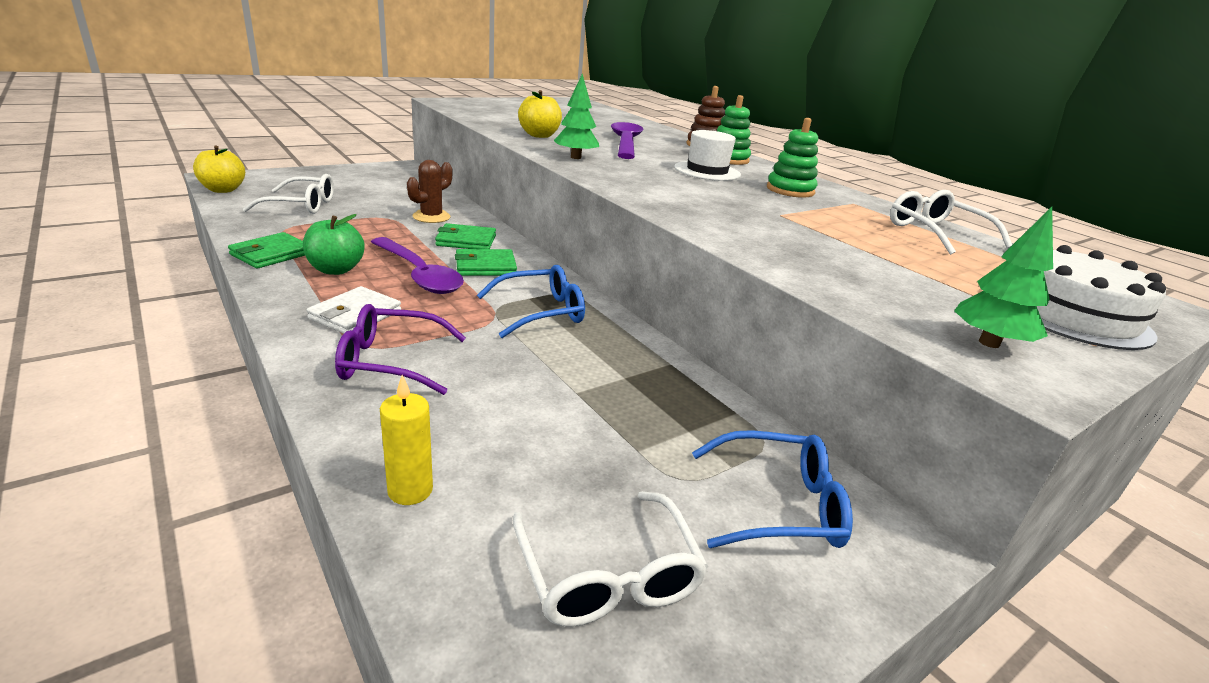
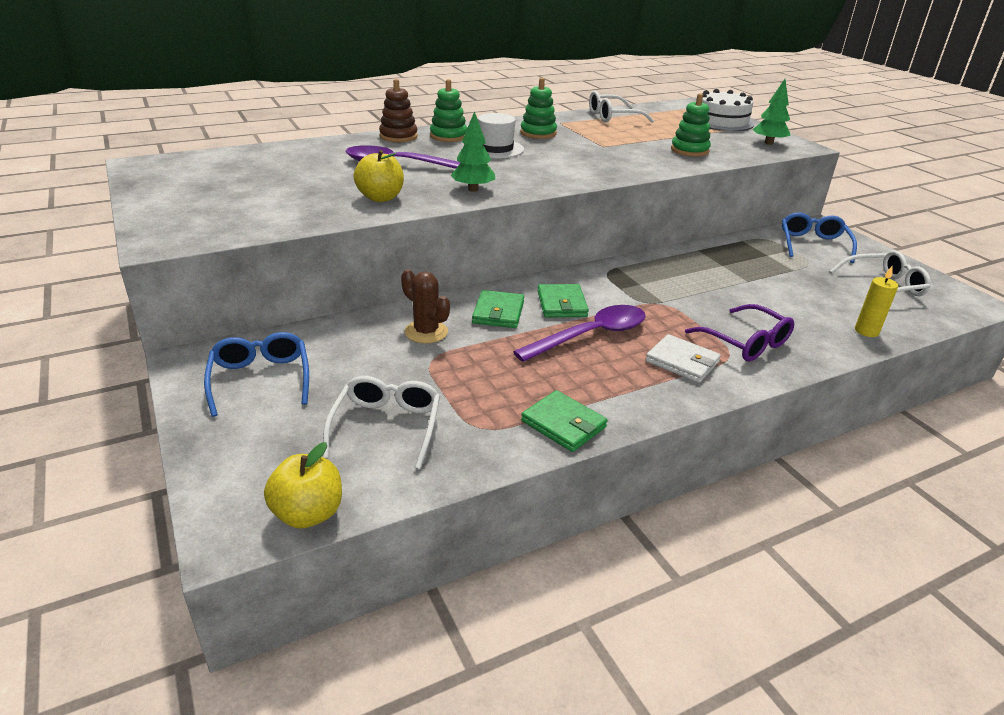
camera: 80 degrees left, 5 degrees up
(336, 270) = (593, 379): green apple -> none
(390, 361) = (746, 342): purple glasses -> purple glasses turned 45 degrees counterclockwise
(541, 312) = (643, 285): blue glasses -> blue glasses (260, 379)
(832, 263) = (689, 150): none -> green stacking toy

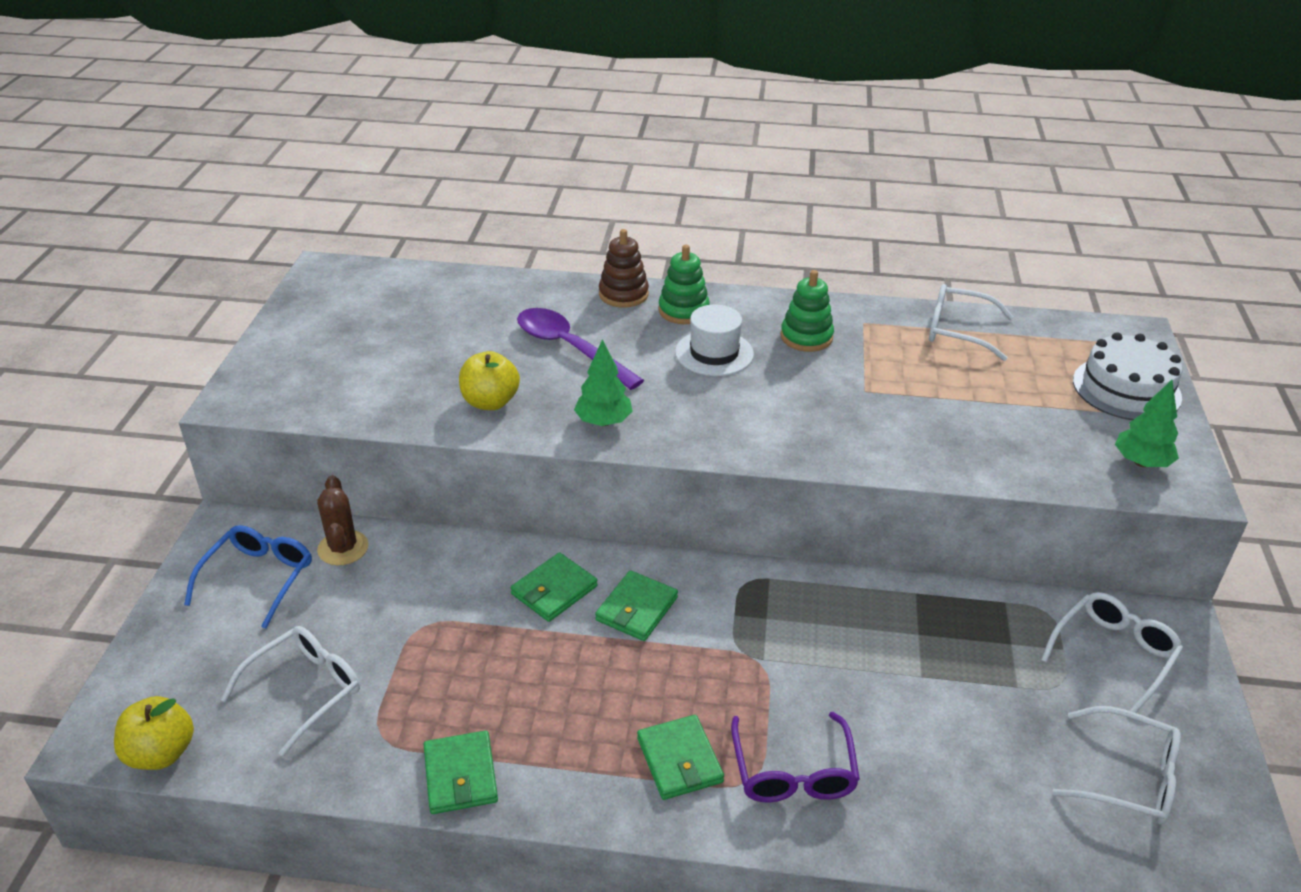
camera: 35 degrees right, 5 degrees up
(426, 332) = (454, 585): brown cactus -> brown cactus (343, 548)
(591, 335) = (619, 671): purple spoon -> none
(682, 362) = (679, 760): white wallet -> green wallet
(689, 150) = (985, 439): green stacking toy -> none
(813, 244) = (1113, 654): blue glasses -> white glasses
(866, 331) = (990, 837): yellow candle -> none

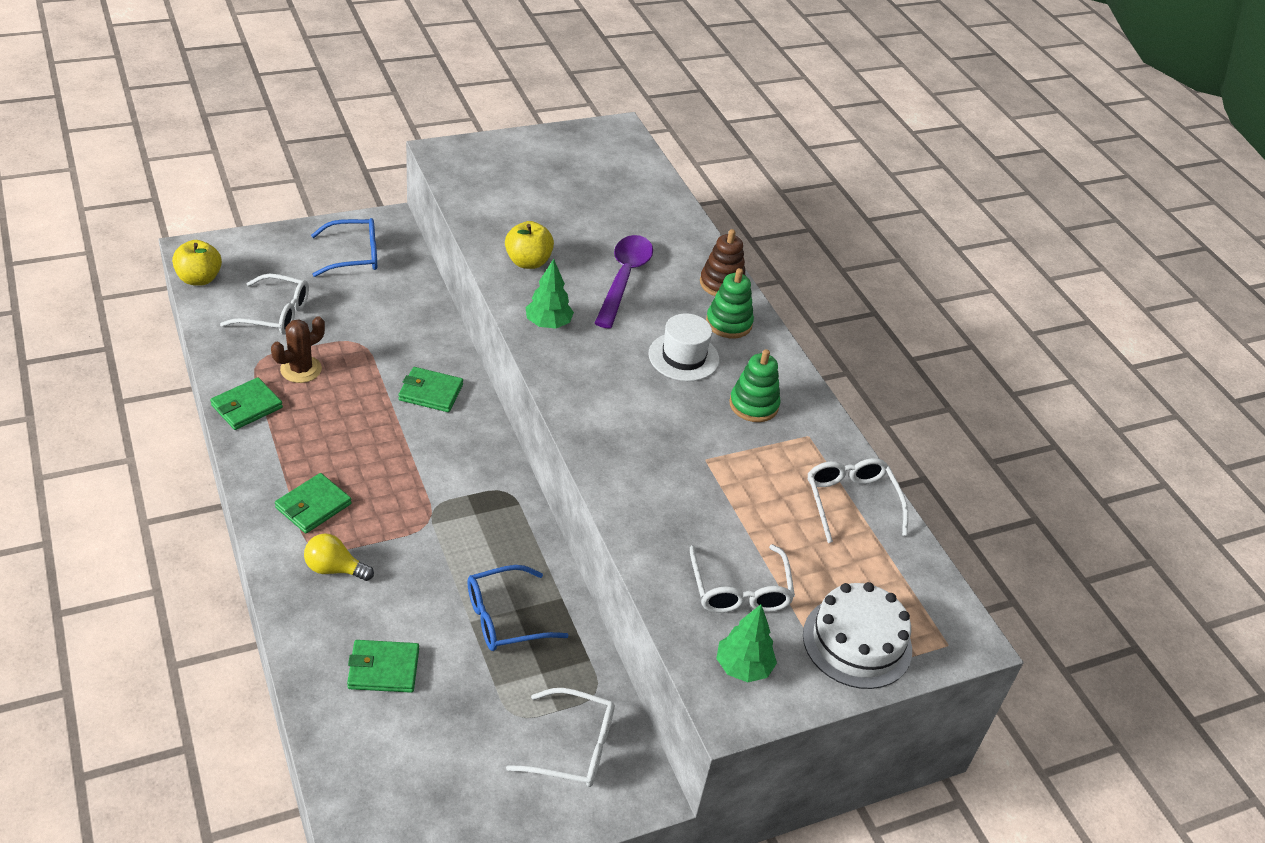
camera: 55 degrees right, 5 degrees up
(343, 548) = (404, 279): brown cactus -> brown cactus (301, 369)
(636, 609) = (439, 440): green wallet -> green wallet (383, 669)
(793, 772) = (334, 569): purple glasses -> yellow light bulb
(927, 646) = (504, 618): none -> blue glasses
(1128, 777) = (436, 776): white glasses -> white glasses (740, 590)

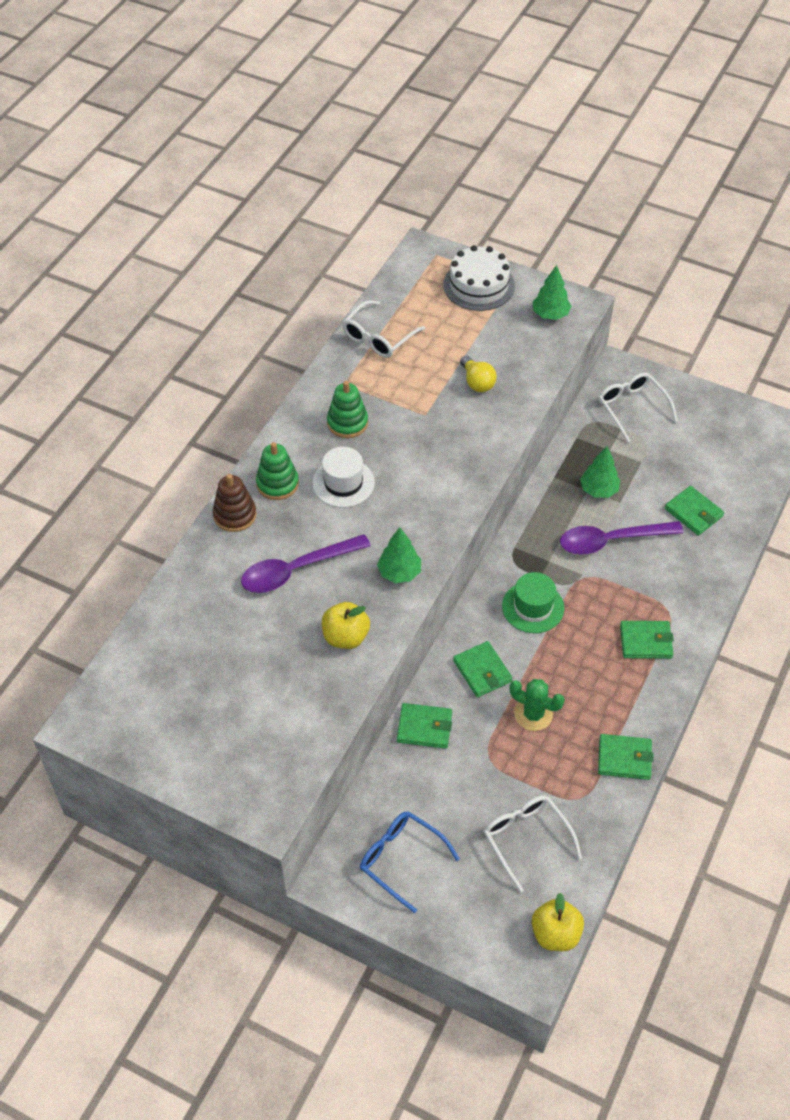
camera: 125 degrees left, 10 degrees up
(301, 369) = (556, 764): brown cactus -> none
(334, 569) = (669, 589): yellow light bulb -> yellow light bulb (477, 382)
(355, 390) = (533, 714): none -> green cactus
(429, 331) = (424, 727): none -> green wallet
(438, 574) = (610, 541): none -> purple spoon
(445, 466) = (533, 607): none -> green hat
(504, 618) = (598, 490): blue glasses -> green tree
(740, 590) = (504, 343): white glasses -> none

